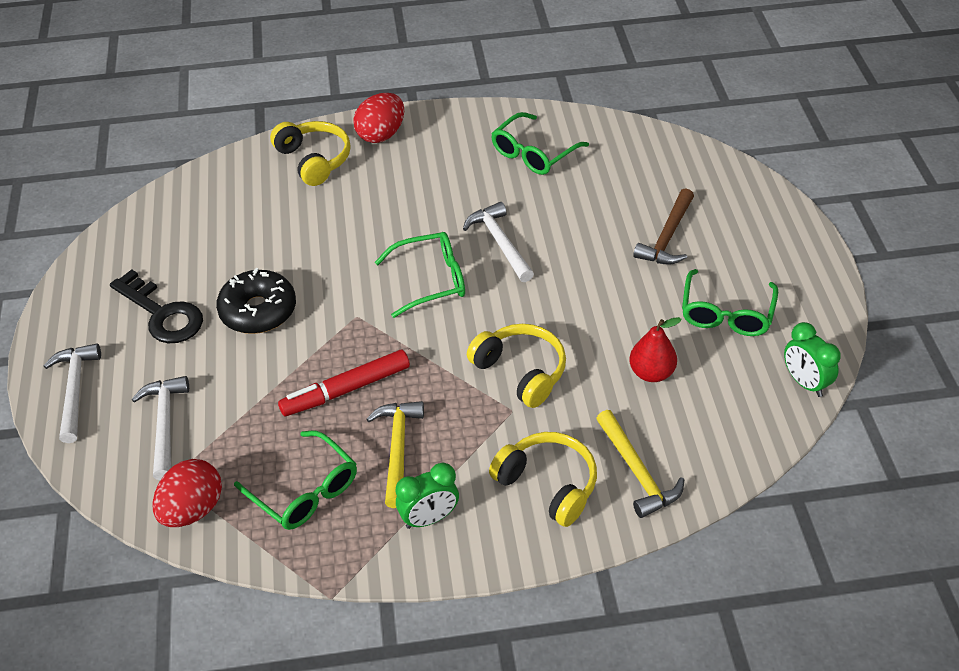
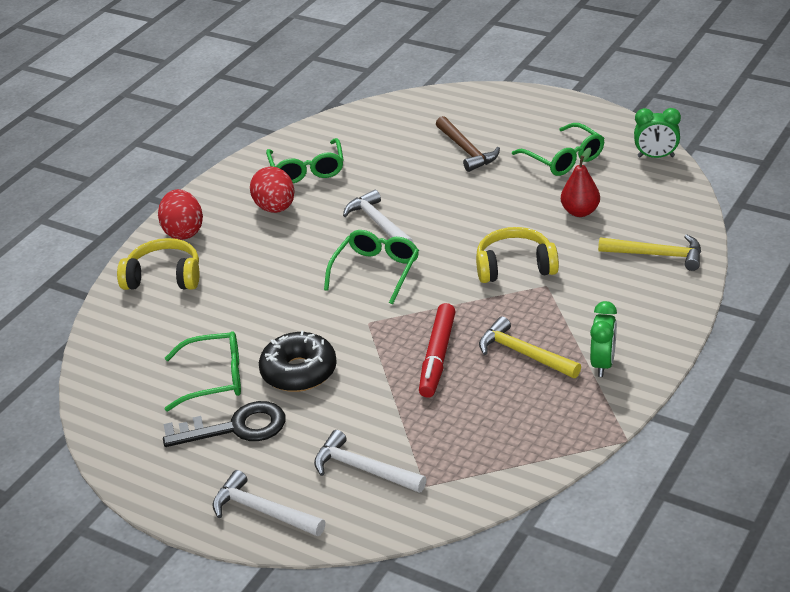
camera: 50 degrees left, 10 degrees down
(192, 509) = (470, 484): red egg -> red egg (275, 208)
(305, 491) = (514, 416): green glasses -> green glasses (215, 379)
(500, 242) = (378, 223): white hammer -> white hammer turned 45 degrees clockwise
(548, 484) = (628, 297): yellow headphones -> none

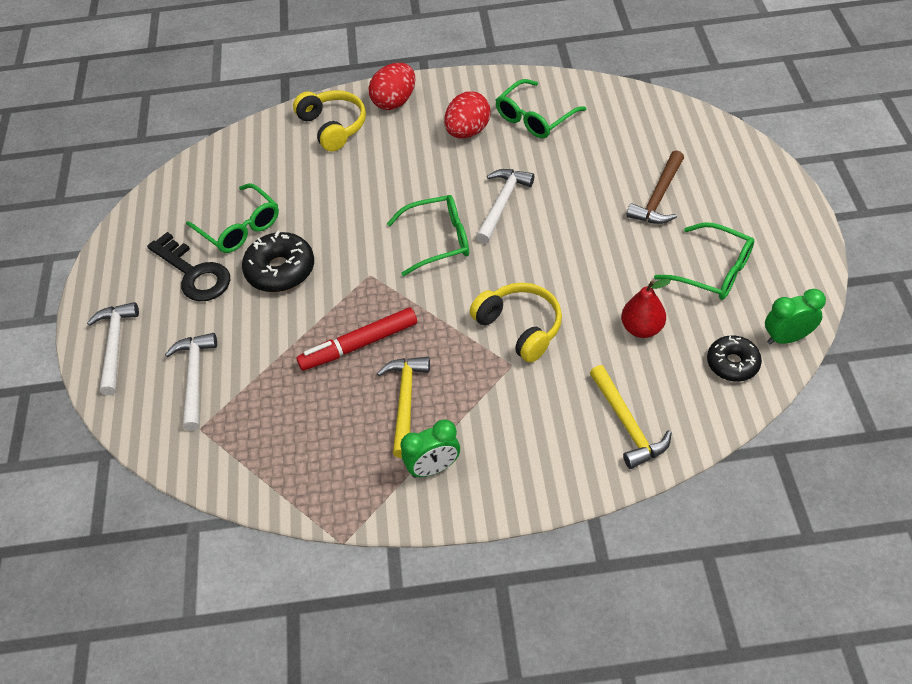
camera: 55 degrees right, 15 degrees up
(564, 159) = (713, 271): green glasses -> green glasses turned 75 degrees counterclockwise
(653, 188) = (732, 363): none -> black donut
(656, 156) = (787, 338): green clock -> green clock turned 105 degrees clockwise

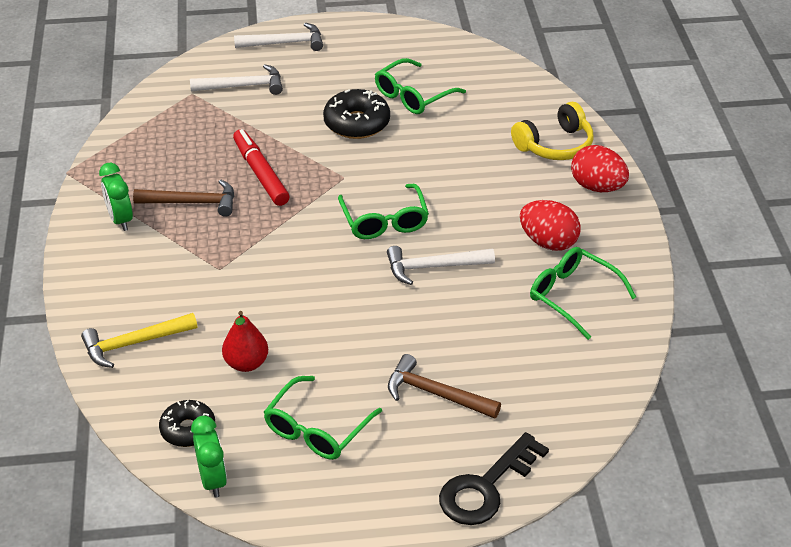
camera: 85 degrees right, 10 degrees down
(194, 273) = (359, 75): black key -> black key (486, 487)
(406, 401) = (192, 203): yellow hammer -> brown hammer
(502, 204) = (433, 267): white hammer -> white hammer turned 150 degrees clockwise
(520, 327) = (263, 275): yellow headphones -> none

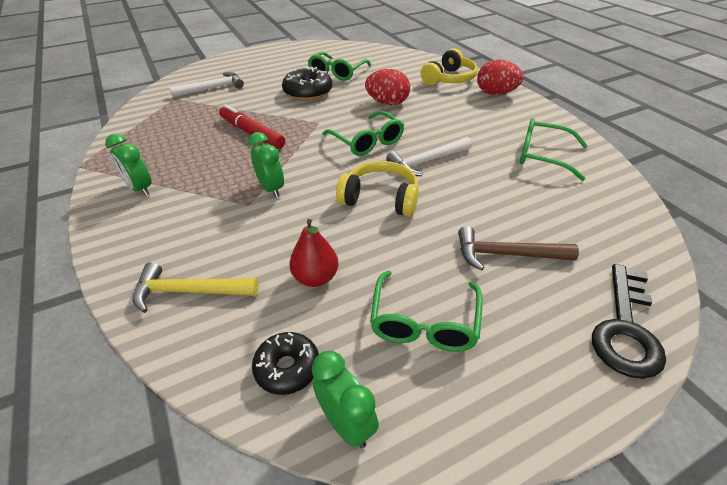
camera: 20 degrees left, 0 degrees up
(134, 343) = (189, 291): yellow hammer -> yellow hammer turned 45 degrees clockwise
(192, 203) = (203, 163): brown hammer -> none
(249, 256) = (271, 189): none -> green clock
(285, 43) = (232, 63): white hammer -> none
(354, 299) = (380, 198): none -> yellow headphones
(548, 242) = (494, 128): red egg -> red egg (387, 103)

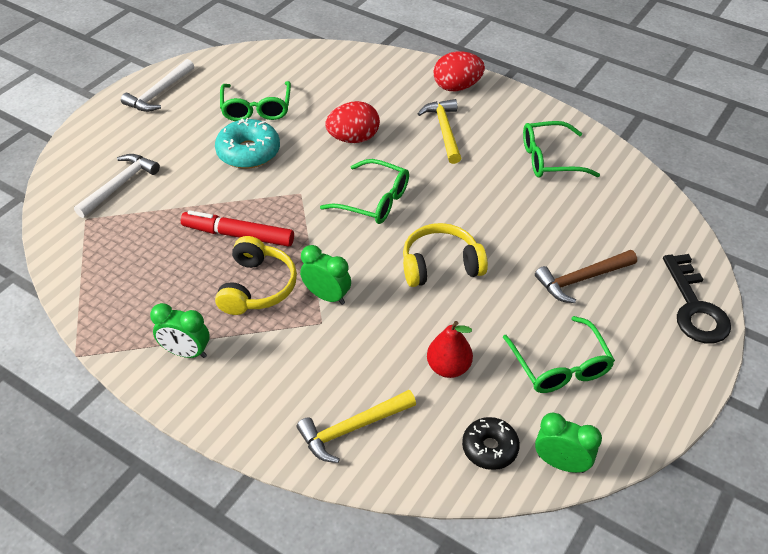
camera: 30 degrees left, 5 degrees up
(308, 92) = (248, 152): black donut -> turquoise donut
(426, 161) = (451, 205): white hammer -> white hammer (159, 93)
(449, 79) = (394, 79): yellow headphones -> yellow headphones (257, 287)
(463, 115) = (444, 130): none -> yellow hammer

